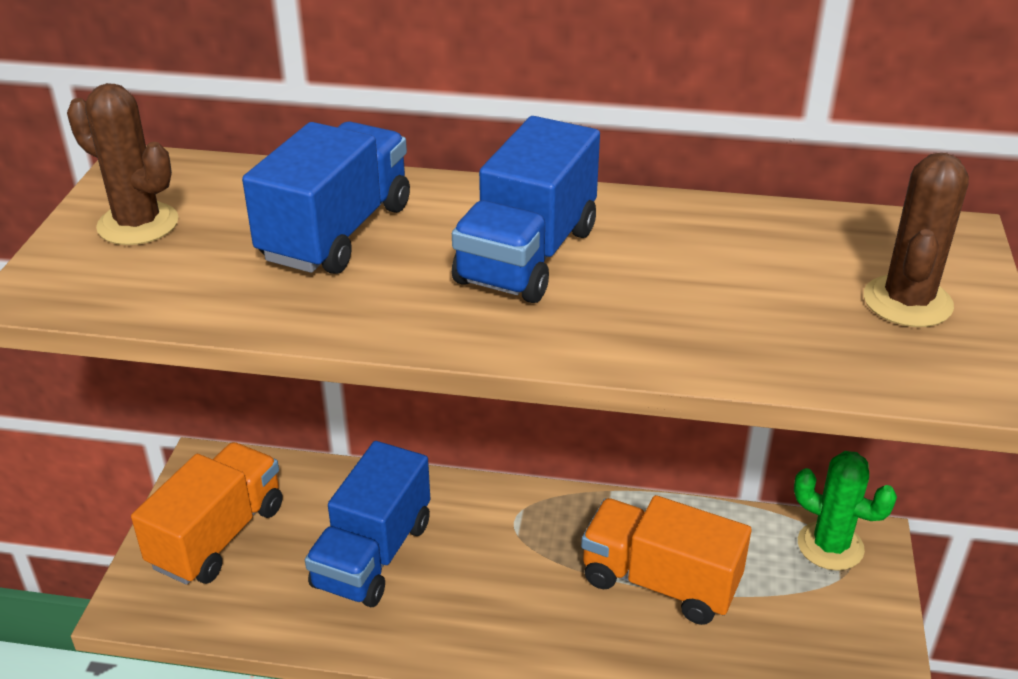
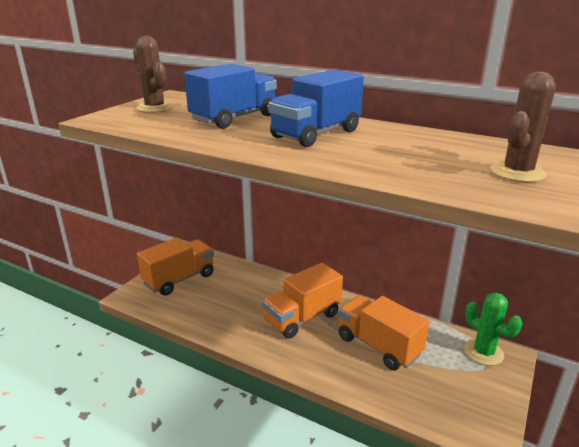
camera: 20 degrees right, 10 degrees down
(373, 555) = (242, 301): blue truck -> none
(503, 560) = (302, 318): none -> orange truck

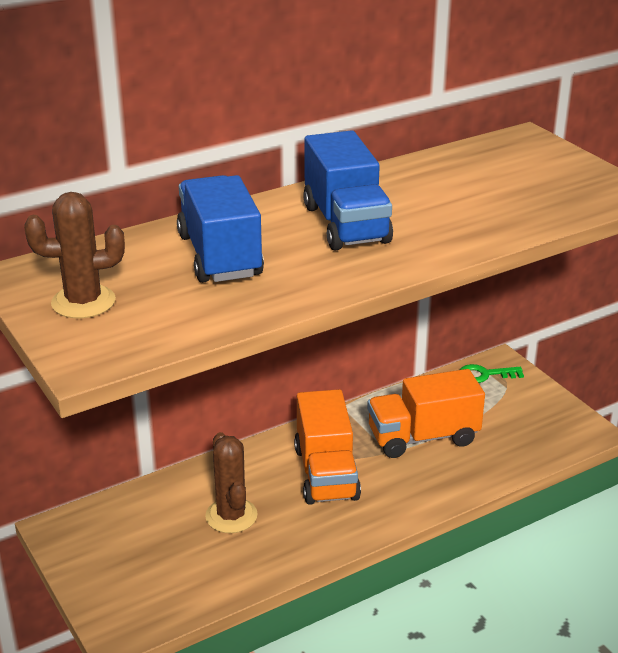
camera: 60 degrees left, 5 degrees up
(179, 279) = (126, 560): orange truck -> none
(483, 352) = (485, 375): green cactus -> green key
(517, 172) = (549, 173): brown cactus -> brown cactus (231, 516)

